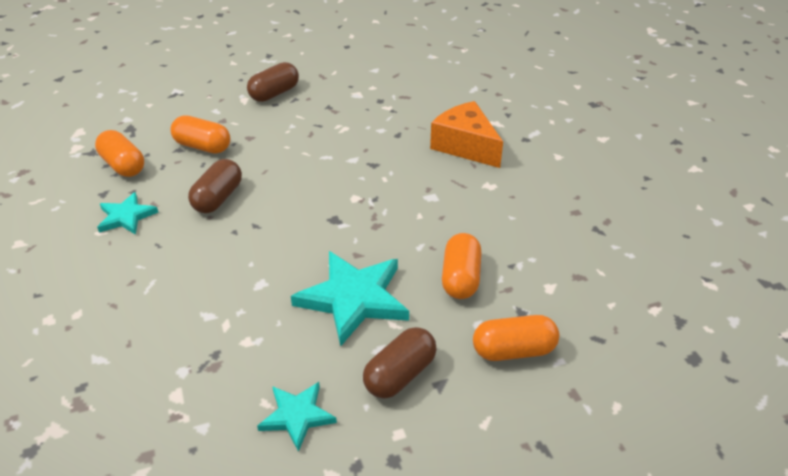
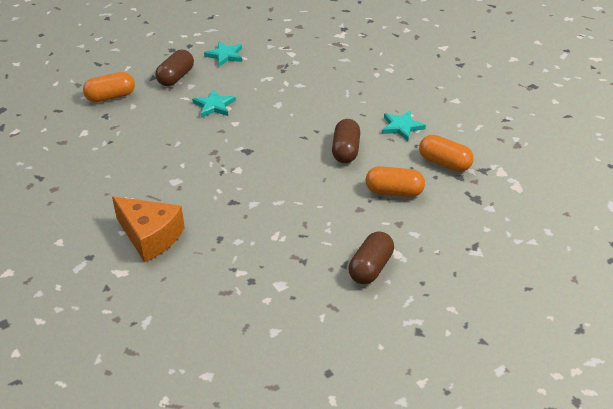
camera: 165 degrees right, 0 degrees up
(353, 299) = (214, 106): turquoise star -> turquoise star, size x0.57
(460, 278) = (145, 128): orange capsule -> none

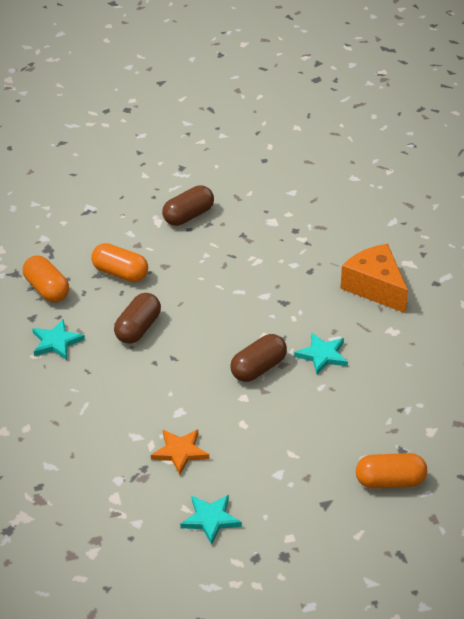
camera: 160 degrees left, 0 degrees up
(176, 77) = (294, 494): brown capsule -> brown capsule (258, 368)
(214, 106) = (259, 430): turquoise star -> turquoise star (322, 355)
(263, 83) = (180, 452): none -> orange star

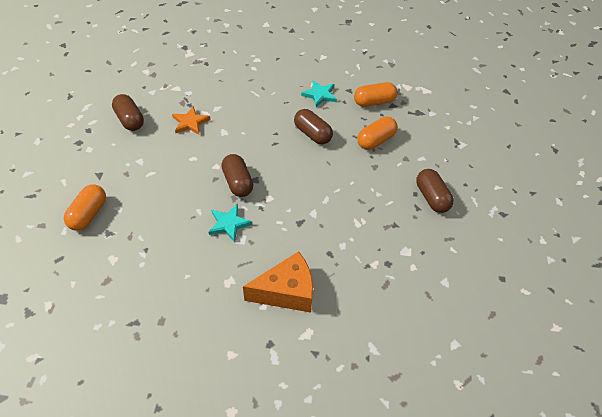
camera: 110 degrees right, 10 degrees up
(210, 519) = (130, 120): turquoise star -> brown capsule

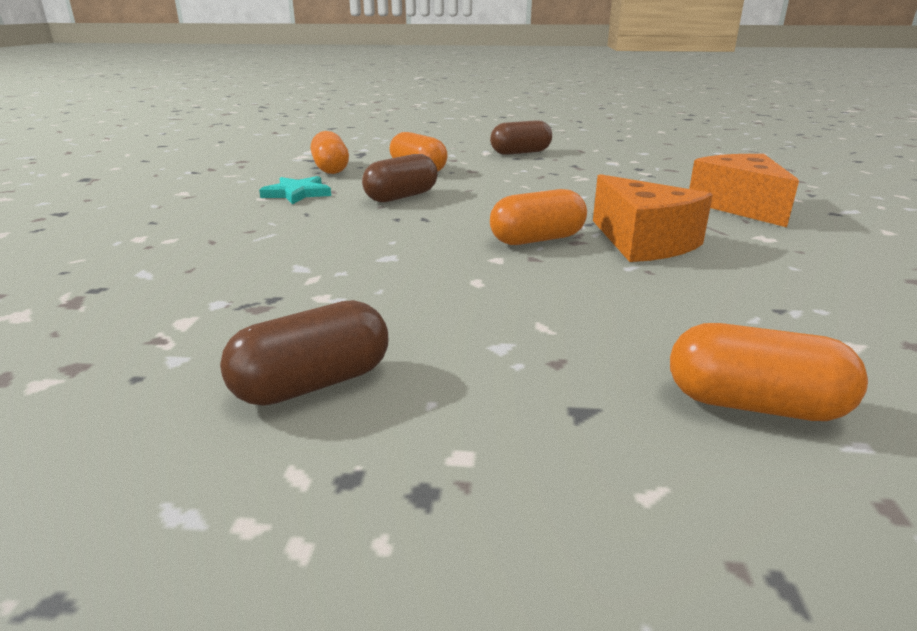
camera: 90 degrees left, 25 degrees down
(190, 122) = (348, 292): orange star -> none
(229, 224) = (643, 242): turquoise star -> orange cheese
(238, 183) = (537, 240): brown capsule -> orange capsule

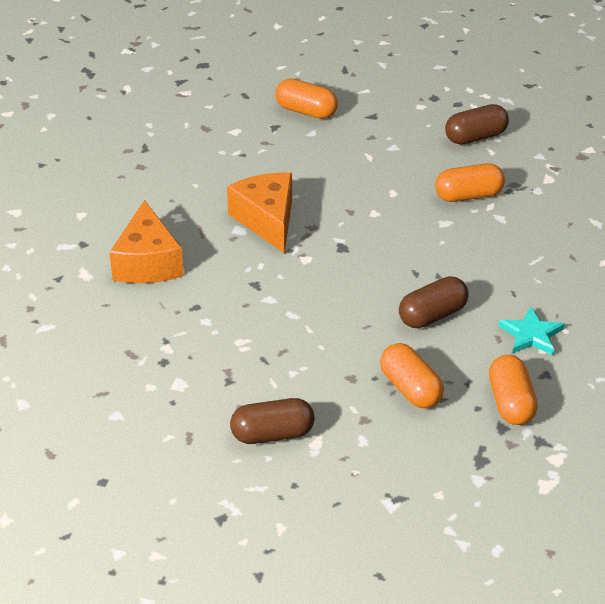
camera: 170 degrees left, 15 degrees up
(537, 240) = (339, 231): orange capsule -> orange capsule (468, 195)

